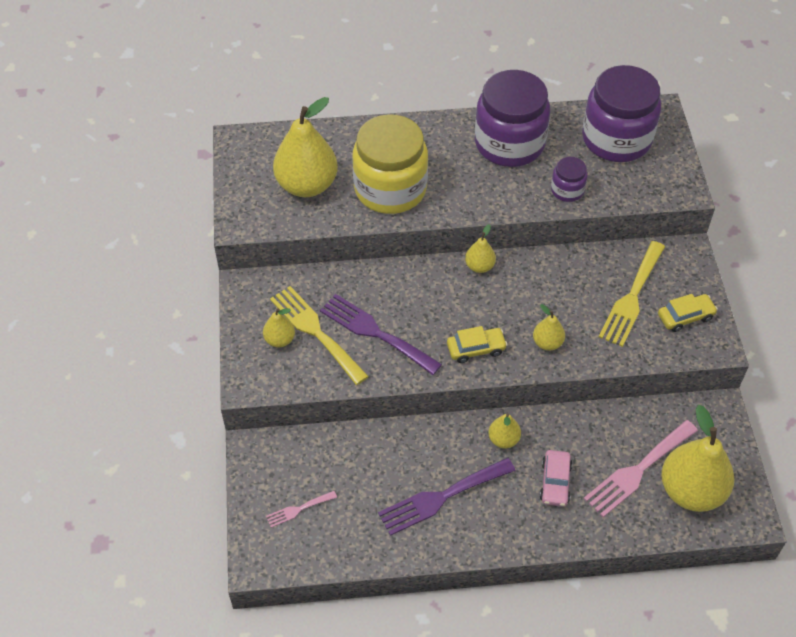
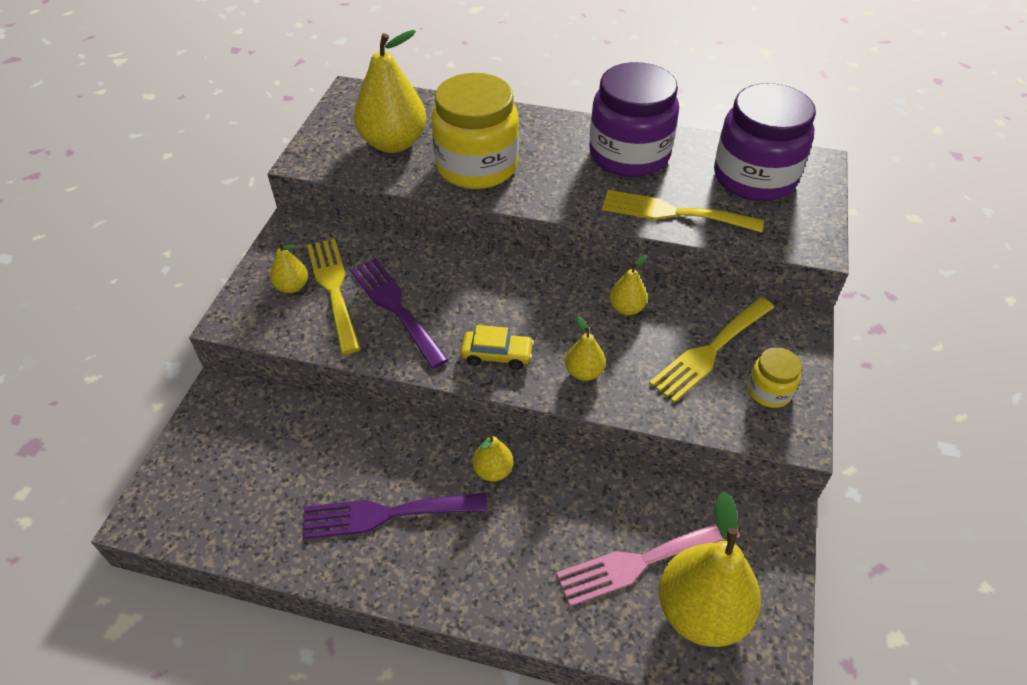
camera: 20 degrees right, 5 degrees down
(298, 509) = (222, 474): pink fork -> none
(479, 266) = (546, 272): yellow pear -> yellow pear (626, 308)
(555, 482) = (530, 542): pink car -> none
(567, 190) = (673, 213): purple jar -> yellow fork
(685, 317) = (769, 391): yellow car -> yellow jar

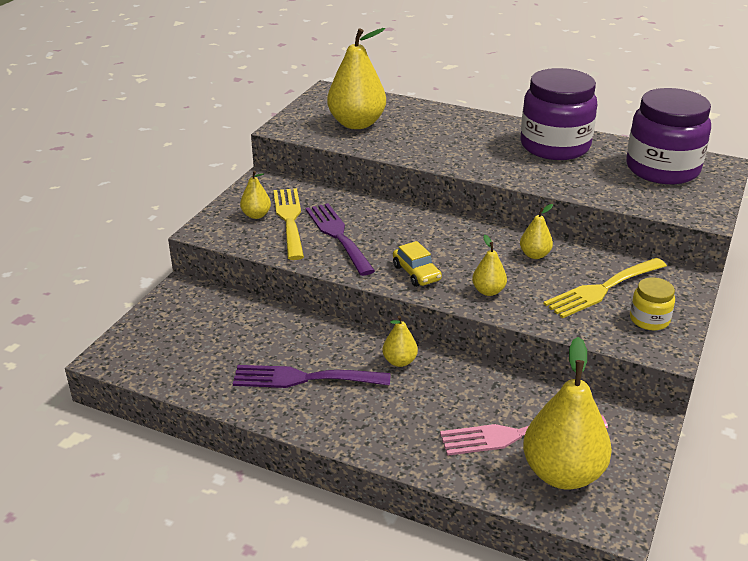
camera: 10 degrees right, 15 degrees down
(477, 166) = (423, 143): yellow jar -> none
(497, 355) = (416, 273): yellow car -> yellow car turned 45 degrees clockwise
(673, 213) = (584, 185): yellow fork -> none

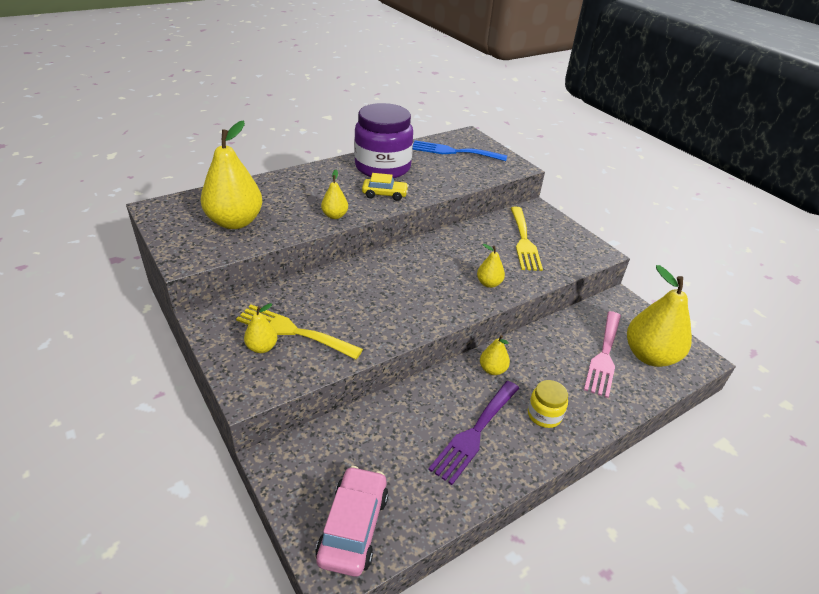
camera: 60 degrees left, 5 degrees up
(150, 351) = (353, 527): none -> pink car
(338, 235) = (347, 316): purple fork -> none
(416, 273) = (438, 303): yellow car -> yellow car (384, 194)
(534, 255) = (464, 245): yellow pear -> yellow pear (335, 216)
(649, 319) = (567, 242): yellow jar -> yellow jar (544, 415)
(662, 169) = (453, 152): purple jar -> blue fork

